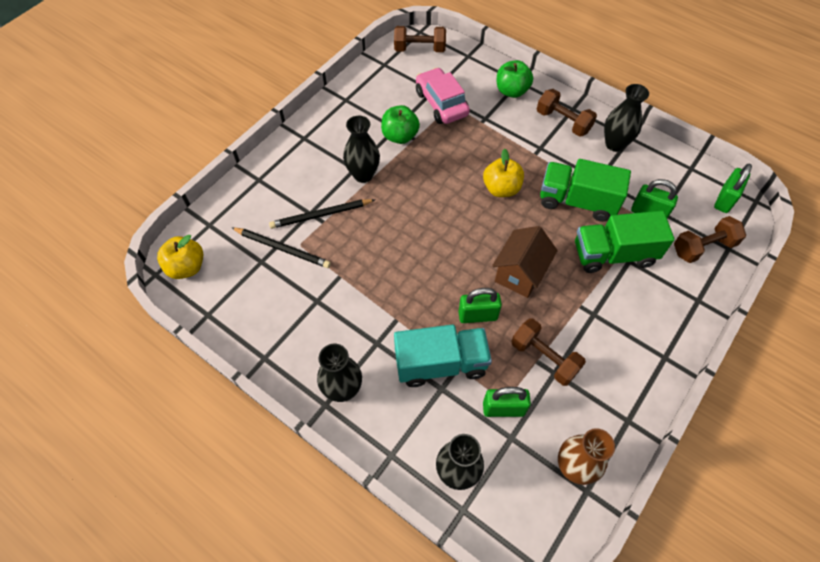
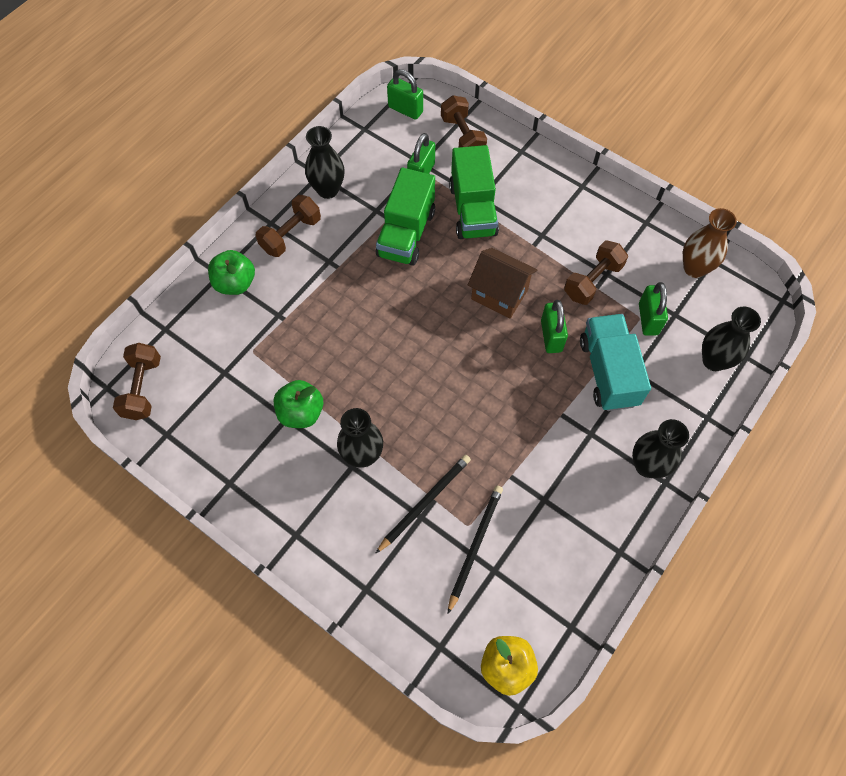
camera: 90 degrees left, 5 degrees up
(321, 215) = (424, 503): black pencil -> black pencil turned 120 degrees counterclockwise
(441, 103) = (248, 363): pink car -> none
(501, 188) = (387, 304): yellow apple -> none

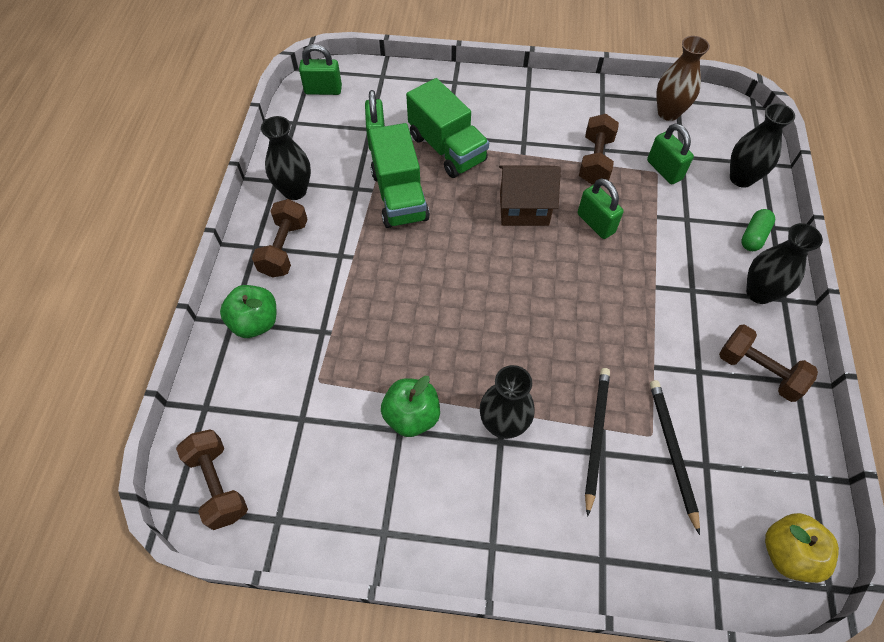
camera: 30 degrees left, 5 degrees down
(462, 137) = (393, 92): brown dumbbell -> brown dumbbell (758, 371)
(608, 372) = (666, 230): turquoise truck -> none
(682, 416) = (754, 236): none -> green capsule

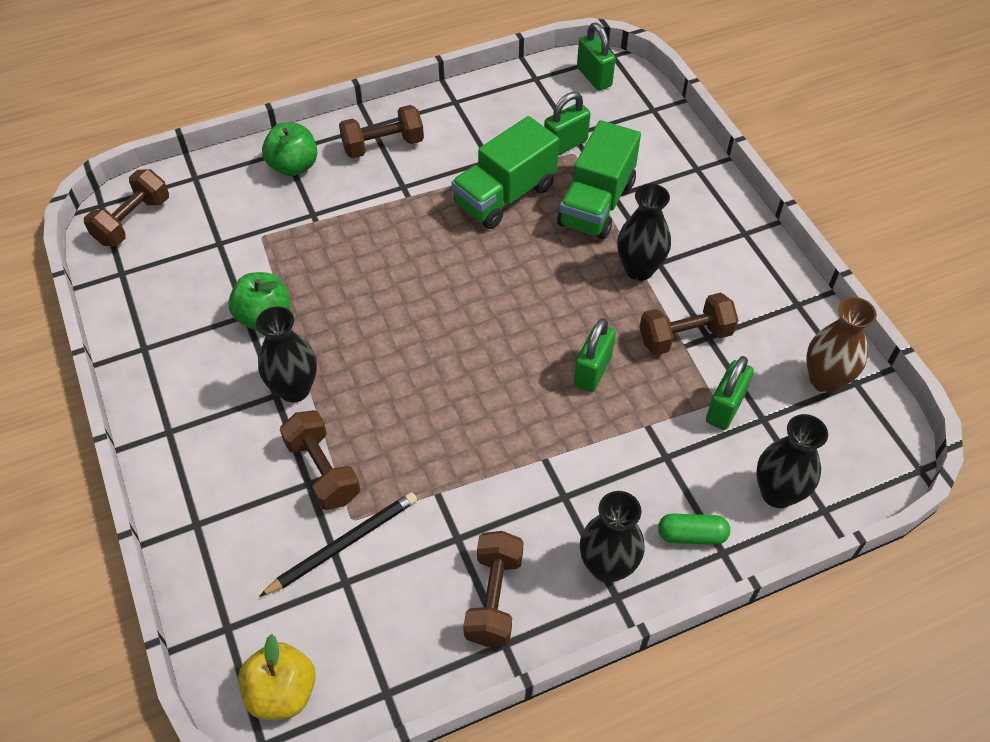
camera: 60 degrees right, 5 degrees down
(294, 191) = (453, 119): black vase -> black vase (639, 269)
(524, 209) = (564, 301): brown house -> none
(596, 437) = (323, 470): black pencil -> brown dumbbell

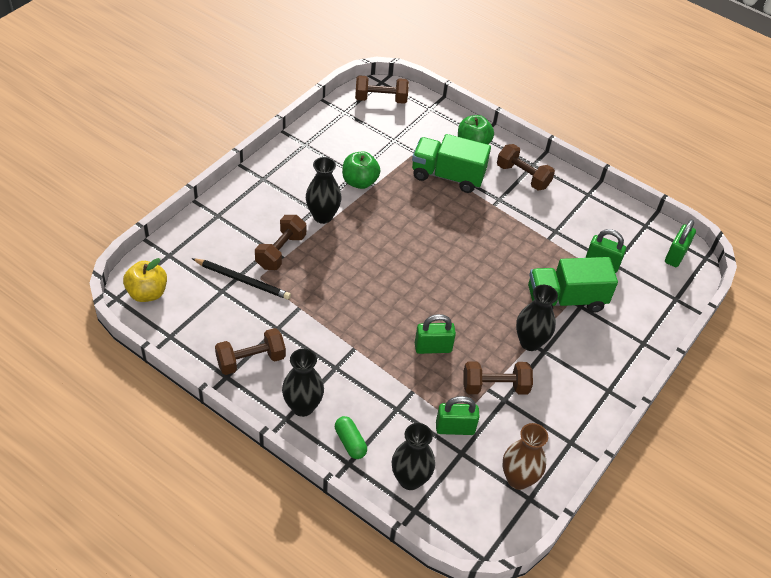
camera: 55 degrees right, 5 degrees down
(505, 196) = (533, 250): green truck -> green truck (447, 176)
(685, 336) = (495, 386): brown dumbbell -> brown dumbbell turned 45 degrees counterclockwise

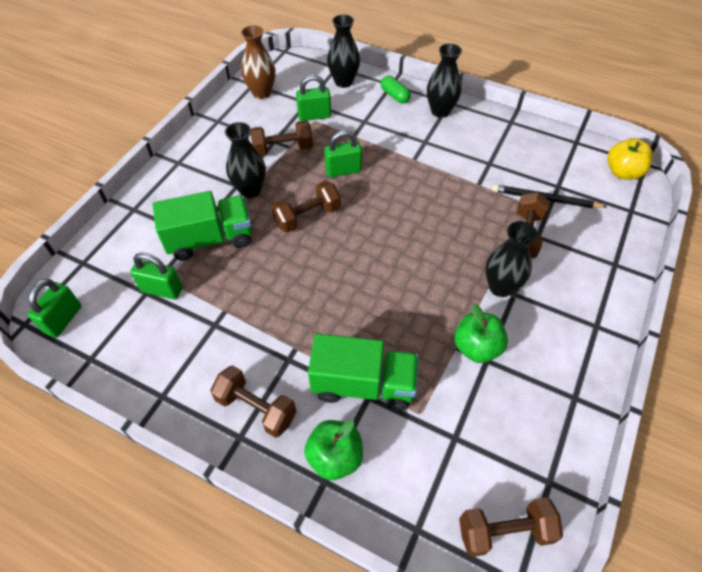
camera: 175 degrees right, 5 degrees up
(251, 360) = (498, 135): brown dumbbell -> brown dumbbell (307, 216)

